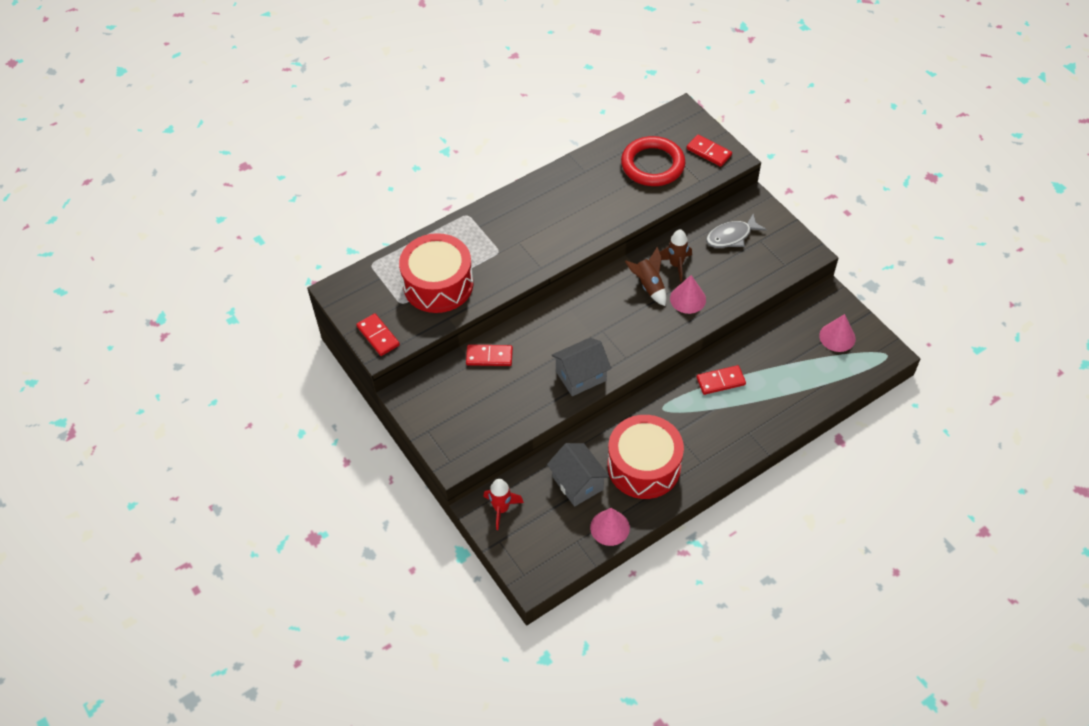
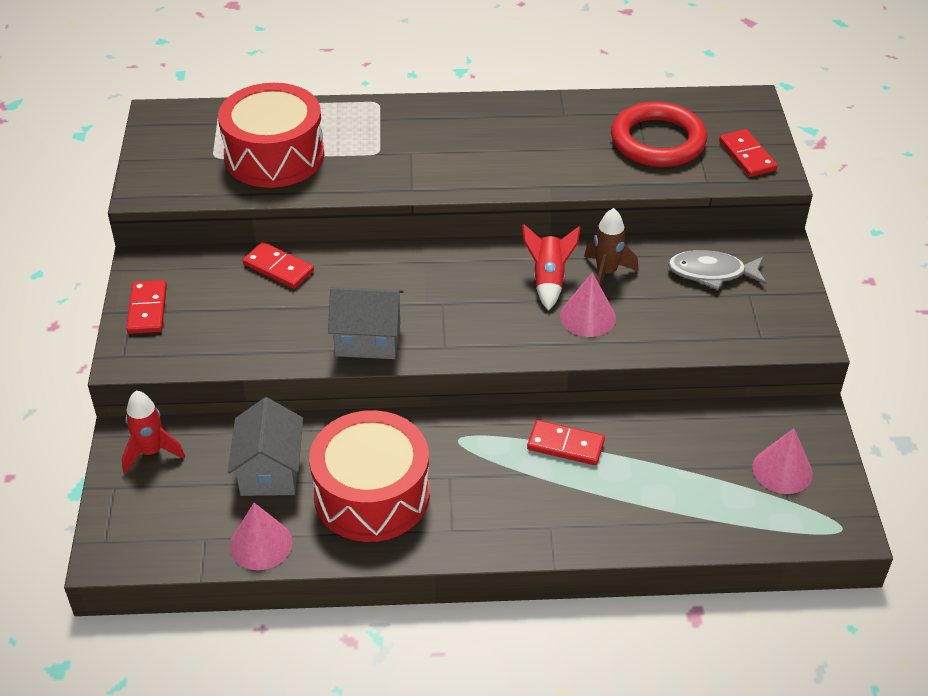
camera: 30 degrees right, 10 degrees down
(378, 336) = (155, 177): red domino -> red domino (147, 309)
(648, 286) = (548, 280): brown rocket -> red rocket

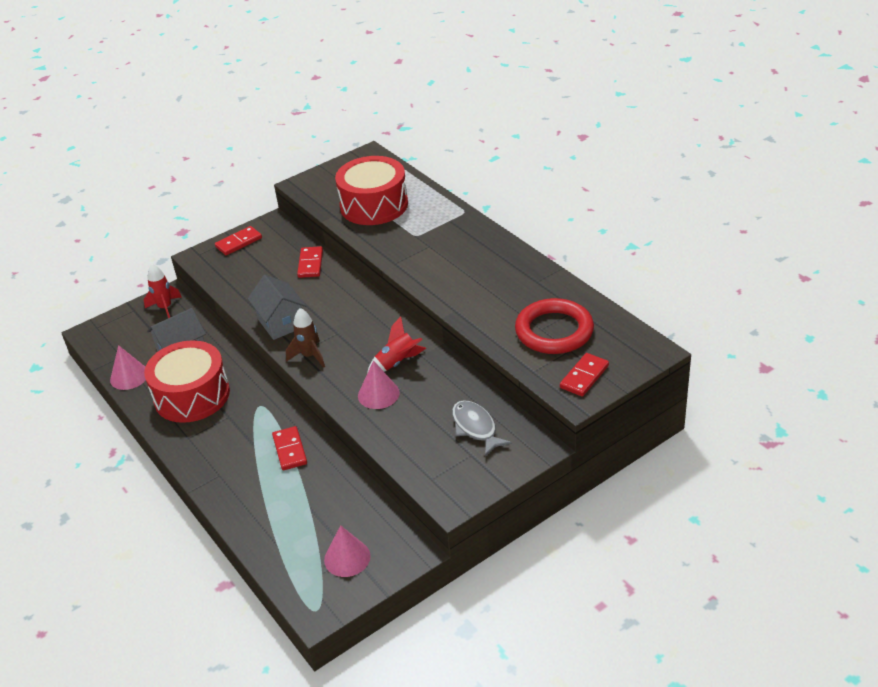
camera: 60 degrees right, 5 degrees down
(606, 273) = (428, 382): brown rocket -> brown rocket (309, 356)

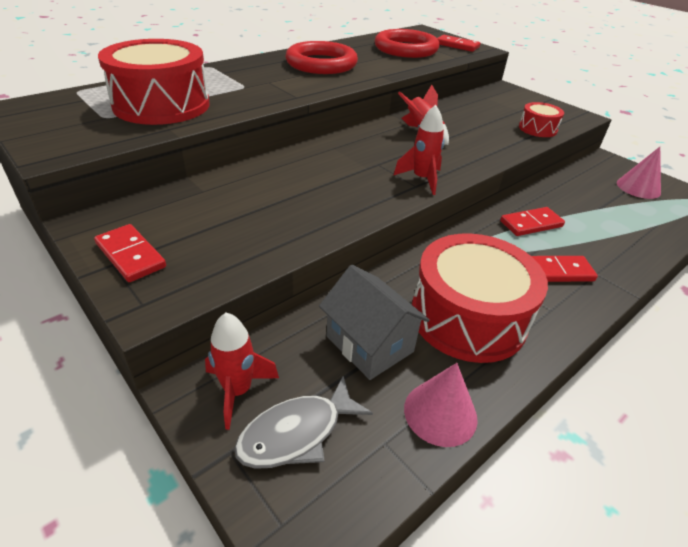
camera: 100 degrees left, 0 degrees up
(281, 322) = (358, 202): grey house -> none
(309, 356) = (422, 179): brown rocket -> red rocket
(310, 264) = (228, 185): red domino -> red domino (557, 271)
(378, 394) = (471, 142): pink cone -> none
(411, 451) = (537, 129): none -> red drum
(475, 428) = (496, 105): grey fish -> grey fish (297, 433)
(484, 272) = (321, 64): none -> red ring

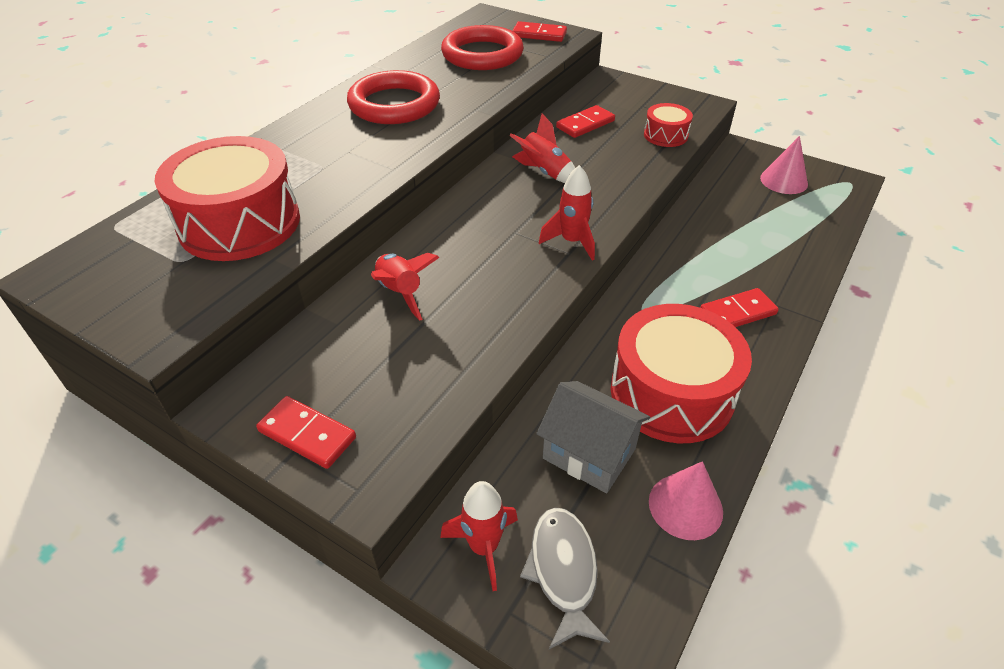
camera: 15 degrees left, 5 degrees up
(263, 182) = (400, 293): none -> red rocket
(297, 433) = (563, 571): grey fish -> grey fish turned 135 degrees clockwise
(531, 224) = (693, 259): red domino -> red domino (585, 124)

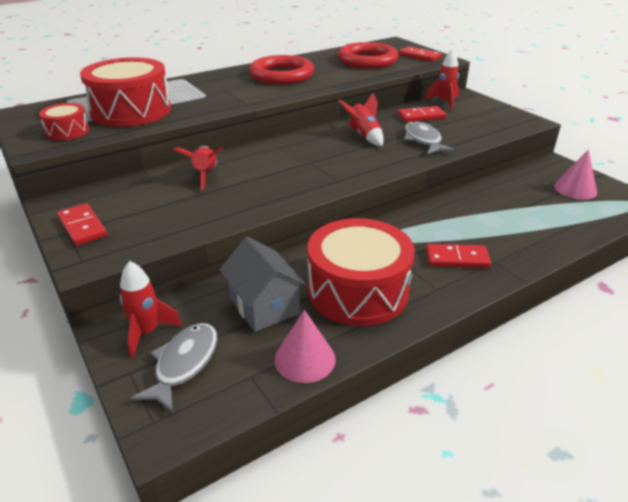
camera: 25 degrees right, 10 degrees down
(572, 242) = (345, 175): red rocket -> red rocket (444, 103)
(616, 162) = (423, 140): none -> grey fish
(665, 135) = (478, 133): red drum -> red drum (67, 131)

